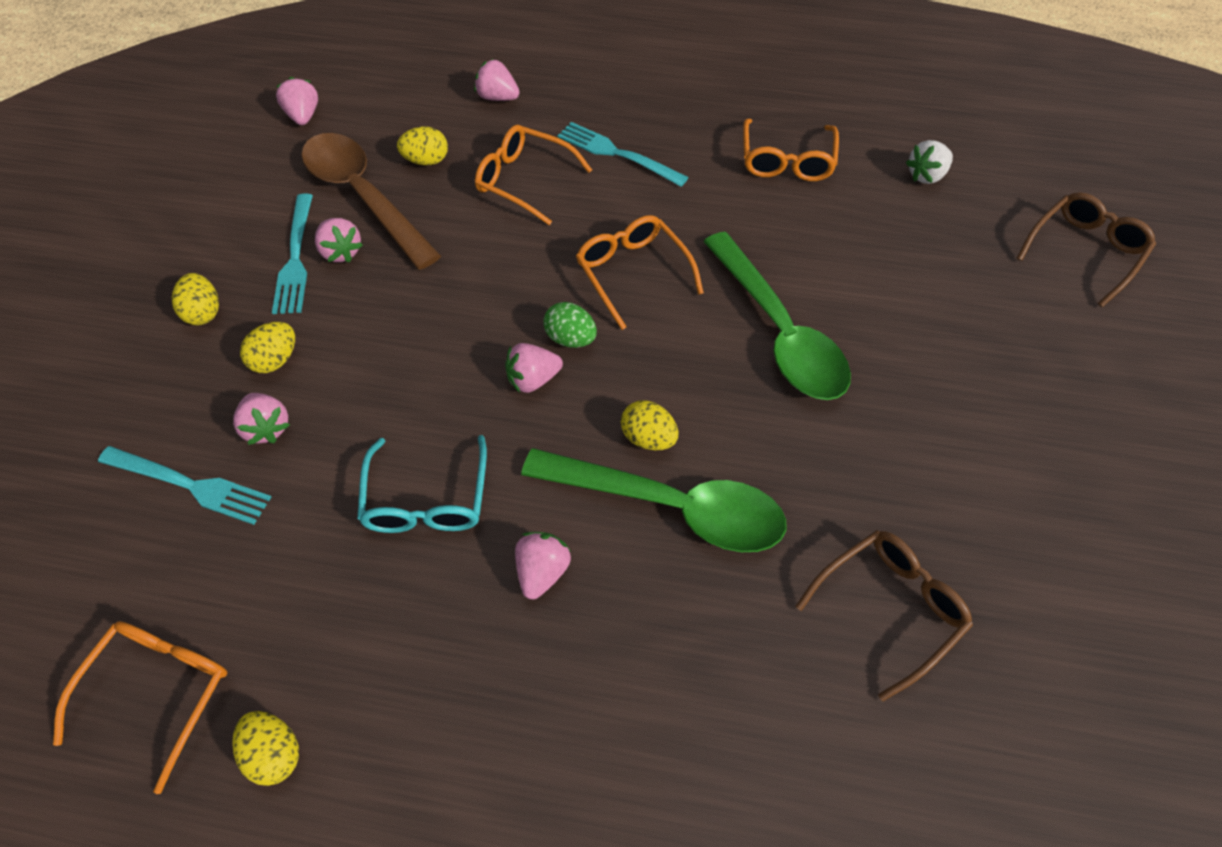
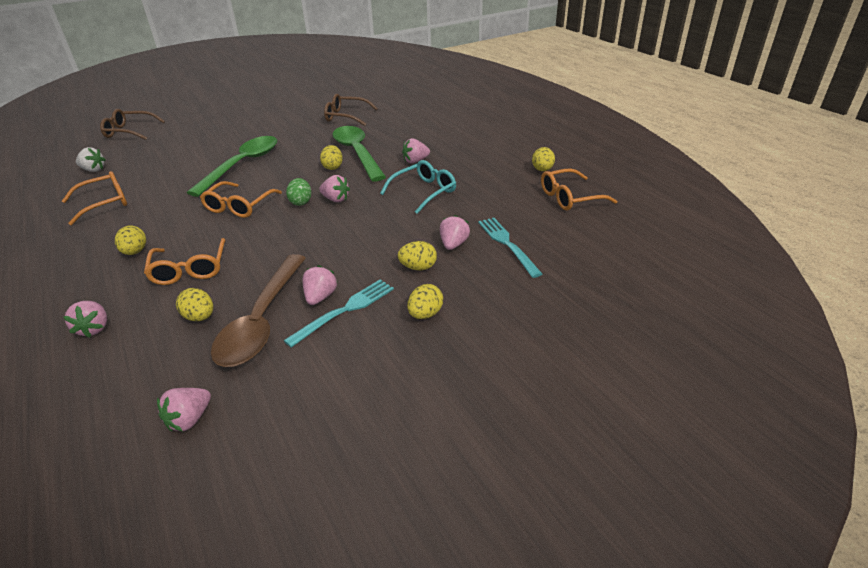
camera: 130 degrees left, 20 degrees down
(616, 154) = (135, 252): turquoise fork -> yellow egg

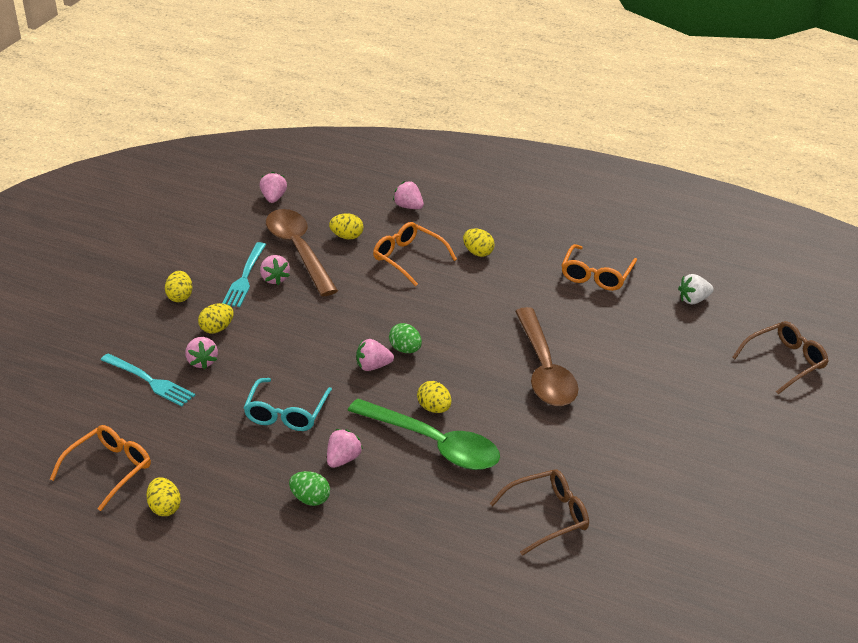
camera: 145 degrees right, 0 degrees up
(239, 206) = (461, 322): orange glasses -> none
(242, 165) = (544, 369): green spoon -> brown spoon
(453, 151) = (310, 499): none -> green egg

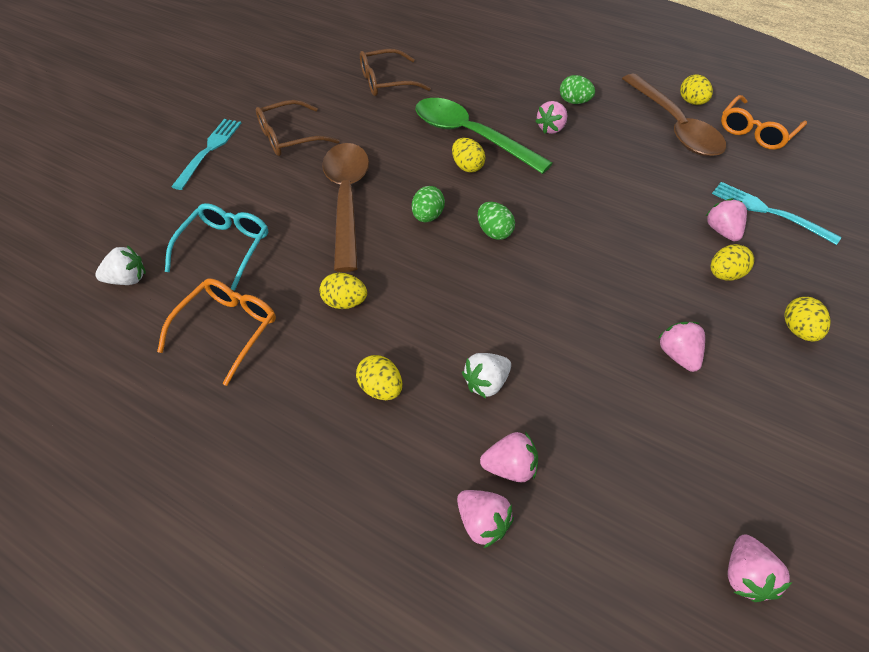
camera: 175 degrees left, 15 degrees up
(245, 278) = (722, 360): turquoise fork -> turquoise fork (209, 150)
(286, 413) = (612, 171): turquoise glasses -> turquoise glasses (225, 248)
(298, 251) = (658, 414): brown spoon -> brown spoon (674, 126)
(347, 237) = (586, 443): yellow egg -> yellow egg (345, 302)
(373, 366) = (530, 214): pink strawberry -> pink strawberry (510, 467)
(409, 258) = (486, 383): orange glasses -> white strawberry
(466, 359) = (427, 216): none -> green egg
(785, 362) = (93, 192): brown glasses -> brown glasses (290, 137)

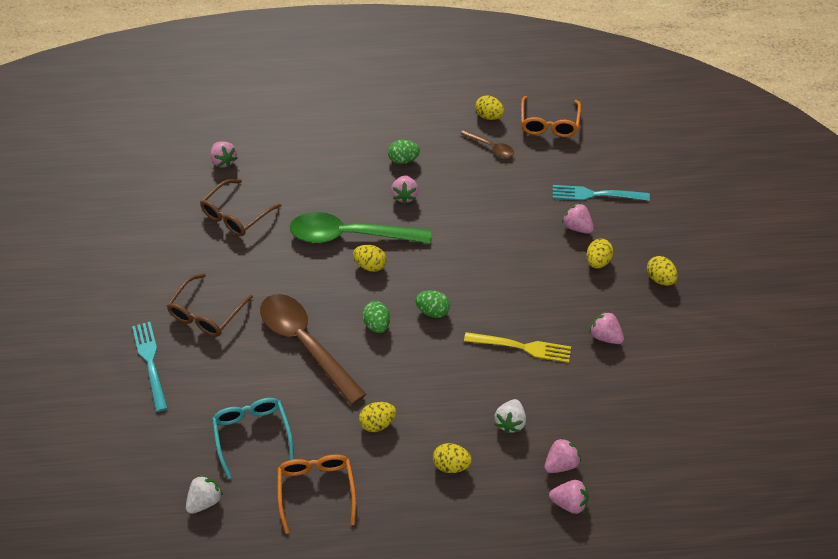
camera: 35 degrees left, 0 degrees up
(565, 313) = (522, 347): none -> yellow fork
(674, 126) = (491, 147): brown spoon -> brown spoon, size x0.46
(745, 575) = (710, 444): pink strawberry -> pink strawberry (224, 161)

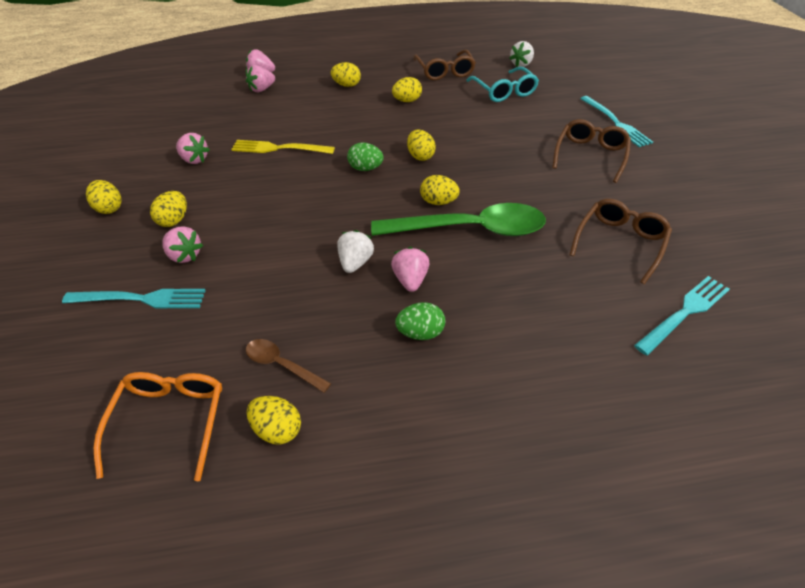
camera: 175 degrees right, 5 degrees down
(224, 161) = (684, 312): pink strawberry -> turquoise fork
(305, 344) = (484, 140): brown spoon -> none
(316, 490) = (444, 71): orange glasses -> brown glasses
(377, 325) = (420, 156): green egg -> yellow egg
(510, 422) = (298, 106): white strawberry -> white strawberry (355, 262)

